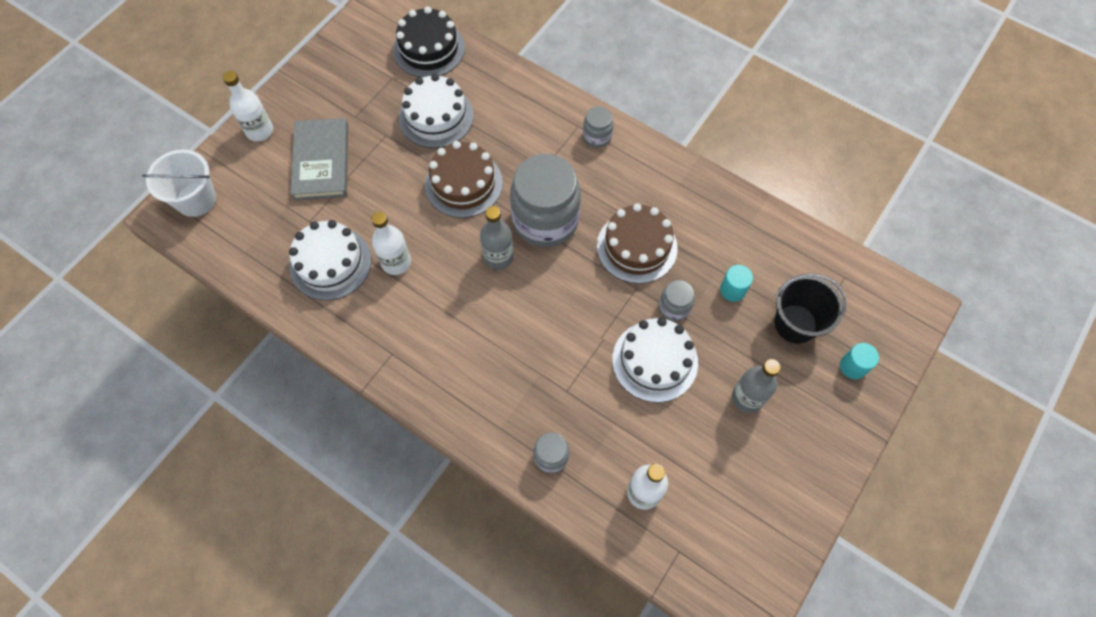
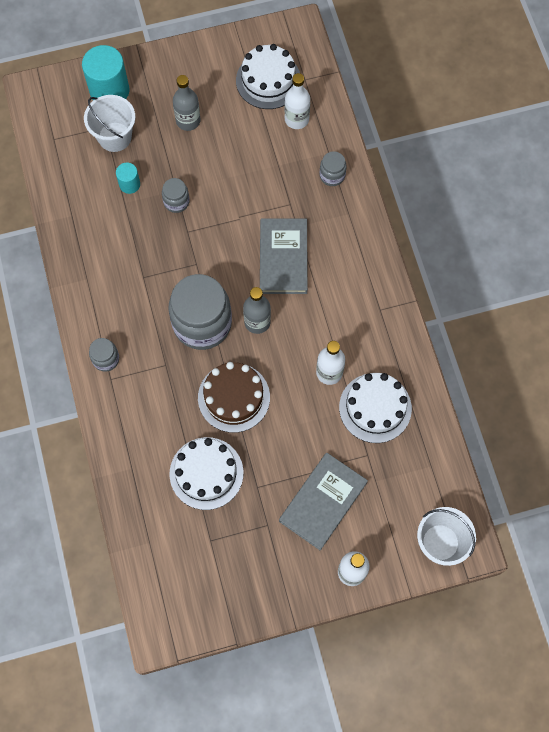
camera: 140 degrees left, 5 degrees up
(429, 49) = (158, 546): black cake -> none
(525, 332) = (283, 258): none -> grey book
(637, 247) = (160, 257): brown cake -> none
(655, 361) = (220, 180): white cake -> white cake (268, 80)
(795, 324) = (115, 137): black bucket -> white bucket
(853, 366) = (109, 90): turquoise cylinder -> turquoise cylinder, size x1.94

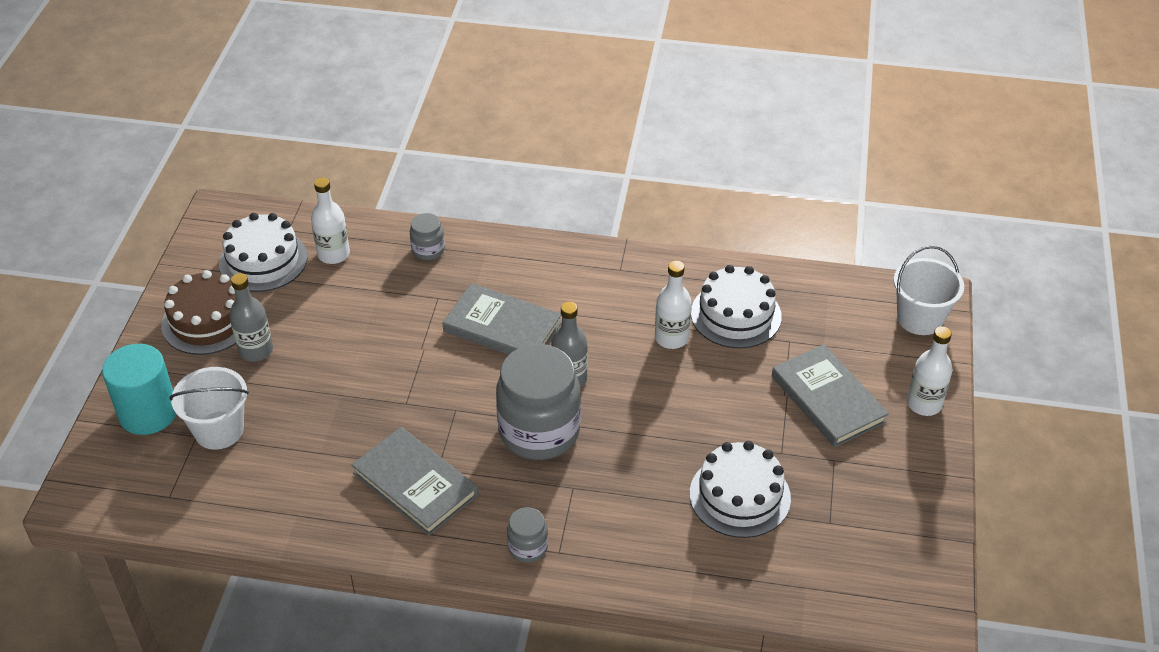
camera: 65 degrees left, 25 degrees down
(125, 270) = (415, 484): none -> grey book
(129, 184) = (298, 438): turquoise cylinder -> none
(176, 202) = (358, 400): grey jar -> none
(234, 397) = (654, 435): brown cake -> brown cake (207, 321)

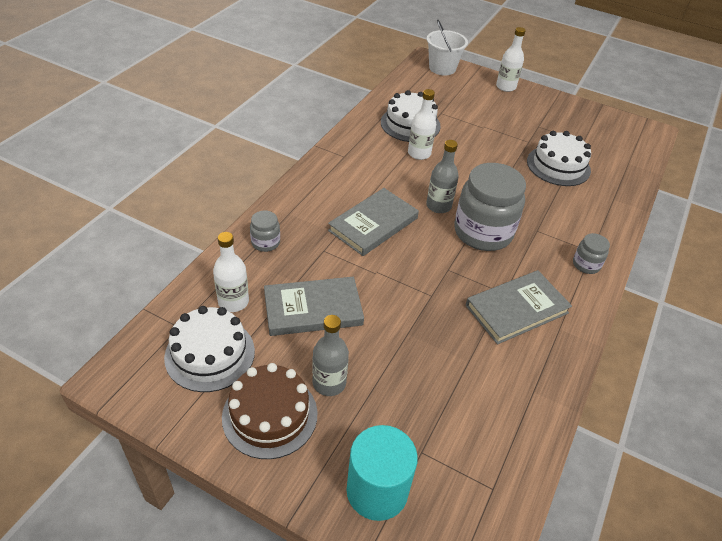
camera: 75 degrees left, 0 degrees up
(219, 430) = (420, 431): white bucket -> none
(828, 399) = (492, 114): grey book -> grey book (313, 309)

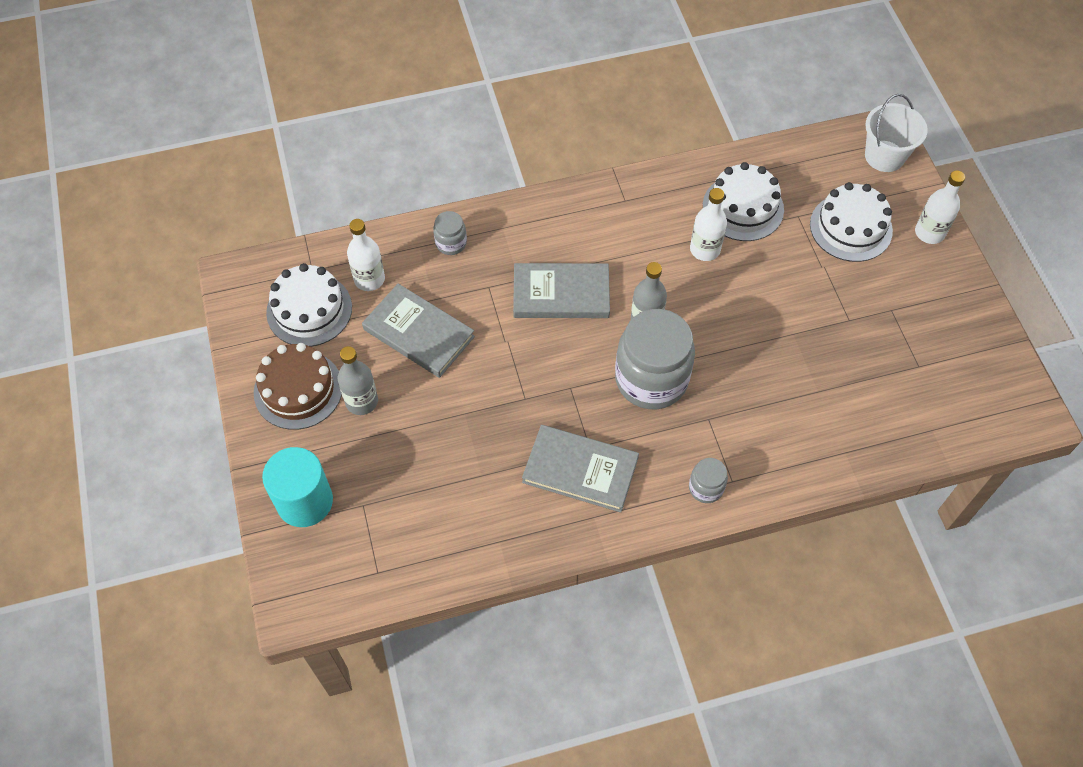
camera: 50 degrees right, 15 degrees up
(558, 166) = (840, 371): white cake -> white cake (850, 227)

